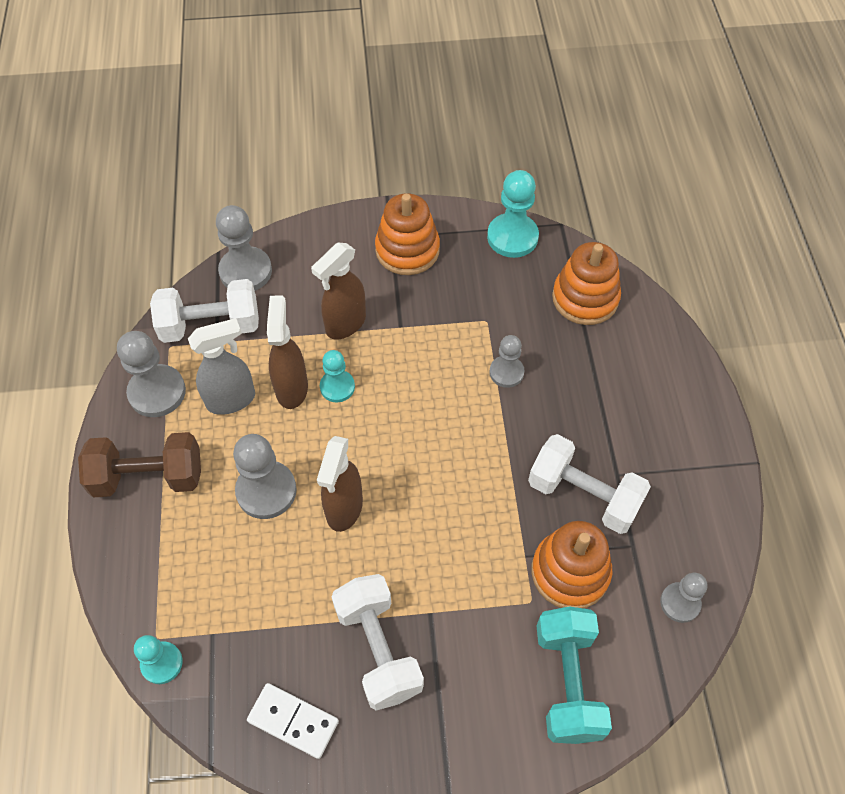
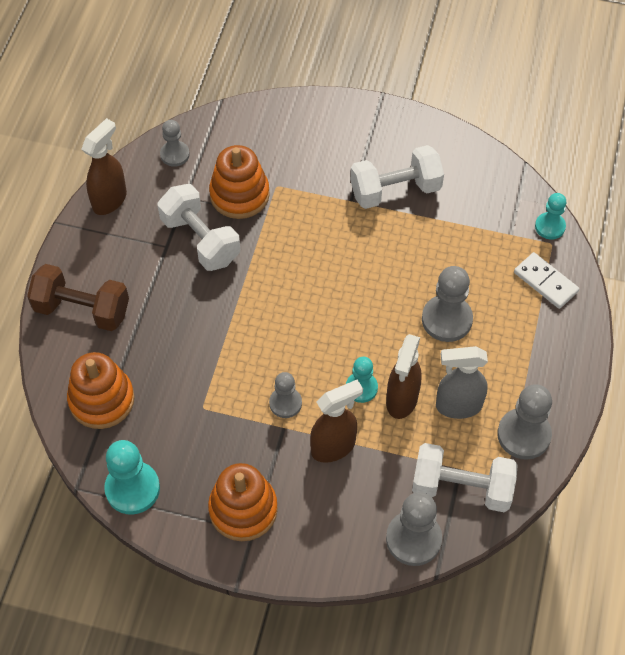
camera: 160 degrees left, 0 degrees up
(148, 477) = (542, 361): brown dumbbell -> brown dumbbell (82, 310)
(293, 721) = (466, 168): white domino -> white domino (545, 282)
(344, 508) = (389, 287): brown spray bottle -> brown spray bottle (110, 200)
(378, 649) = (395, 190): white dumbbell -> white dumbbell turned 75 degrees clockwise
(506, 372) = (209, 354): grey pawn -> grey pawn (285, 403)
(567, 682) = (276, 136): turquoise dumbbell -> none

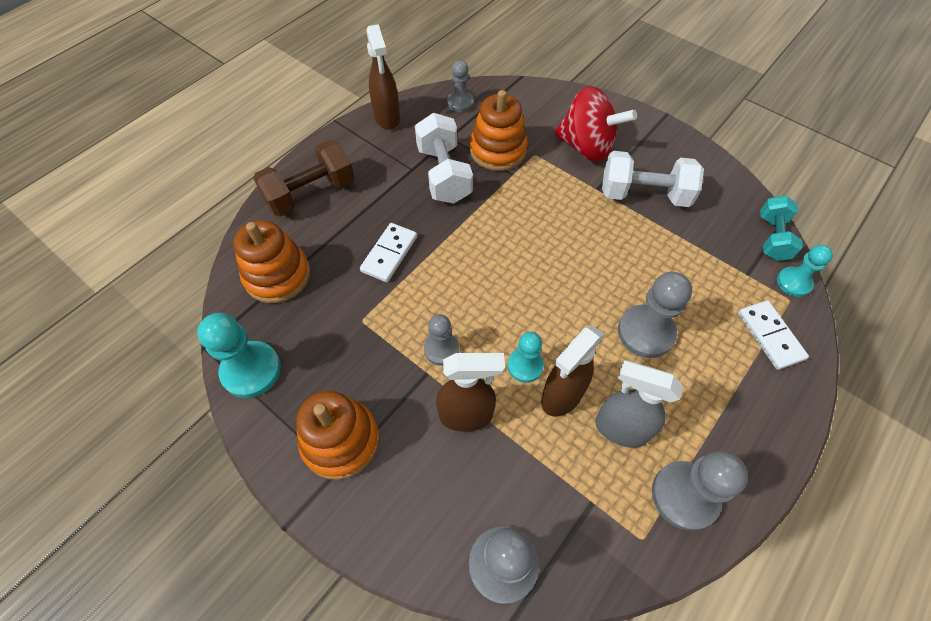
camera: 25 degrees right, 0 degrees up
(82, 310) = (311, 193): brown dumbbell -> brown dumbbell turned 75 degrees counterclockwise
(110, 200) = (387, 118): brown spray bottle -> brown spray bottle turned 105 degrees clockwise
(193, 338) = (389, 254): none -> white domino
(322, 159) = (586, 147): none -> red spinning top
(461, 488) = (585, 527): white dumbbell -> none
(520, 191) = (772, 238): none -> turquoise dumbbell

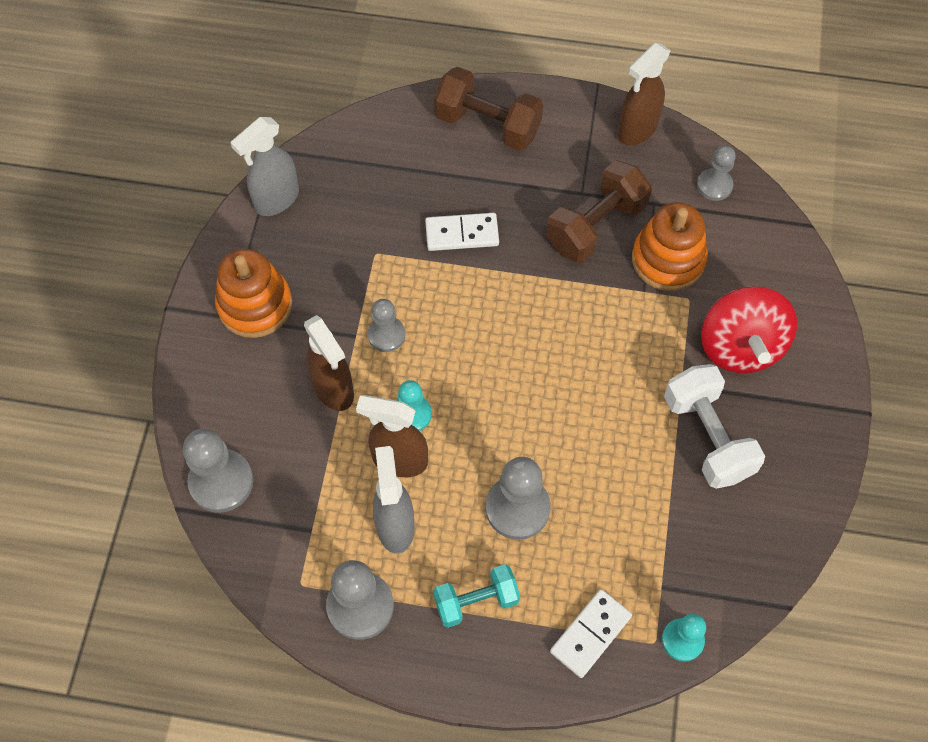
camera: 60 degrees right, 5 degrees up
(251, 370) = (276, 200): turquoise pawn -> grey spray bottle
(277, 275) = (378, 158): orange stacking toy -> none
(444, 174) = (596, 226): white dumbbell -> brown dumbbell
(772, 238) = (736, 598): turquoise dumbbell -> turquoise dumbbell (476, 601)

